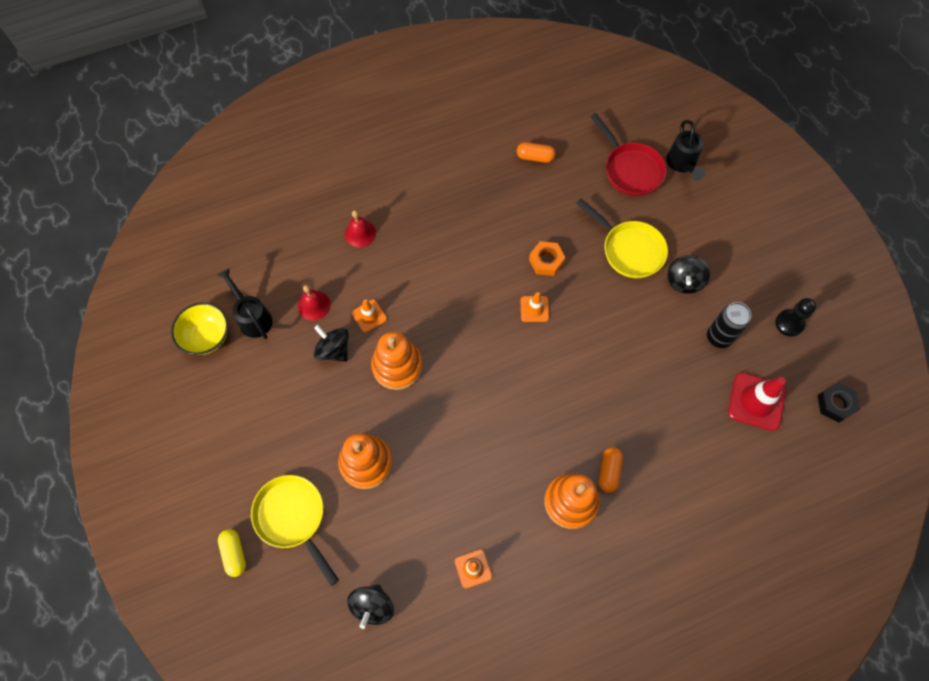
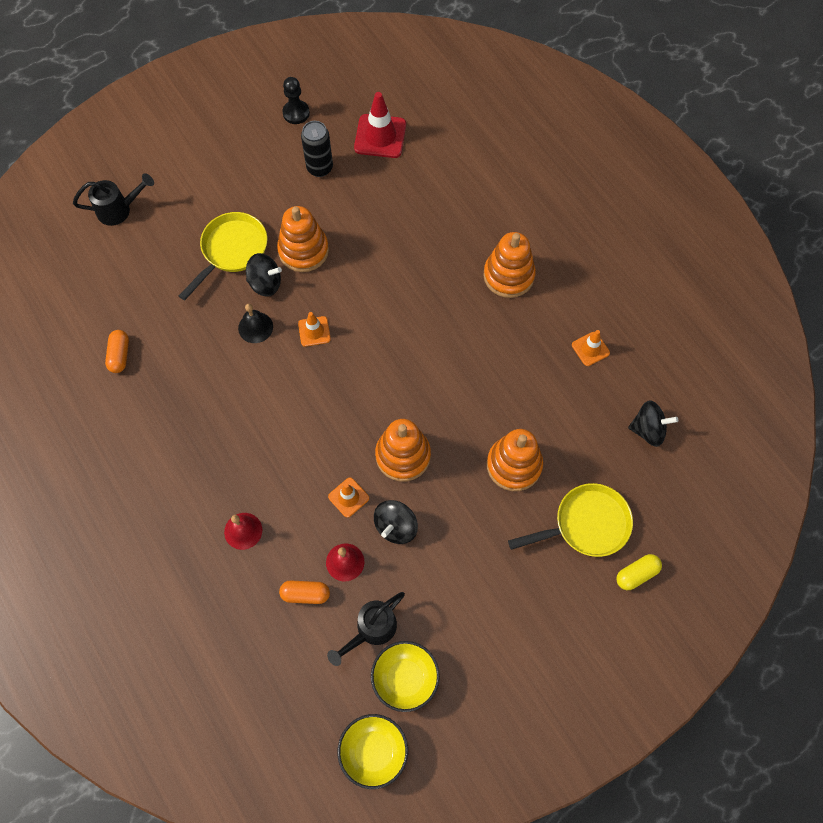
camera: 100 degrees left, 0 degrees up
(160, 305) = (373, 752): none -> yellow bowl
(293, 518) = (586, 524): yellow pan -> yellow pan turned 150 degrees counterclockwise
(546, 261) = (255, 327): orange nut -> black bell
(608, 471) = (473, 247): orange capsule -> orange capsule (305, 594)
(623, 310) = (303, 250): none -> orange stacking toy
(630, 169) = (130, 258): red pan -> none
(684, 281) = (262, 200): black spinning top -> black spinning top (265, 283)
(835, 404) = (371, 78): black nut -> none

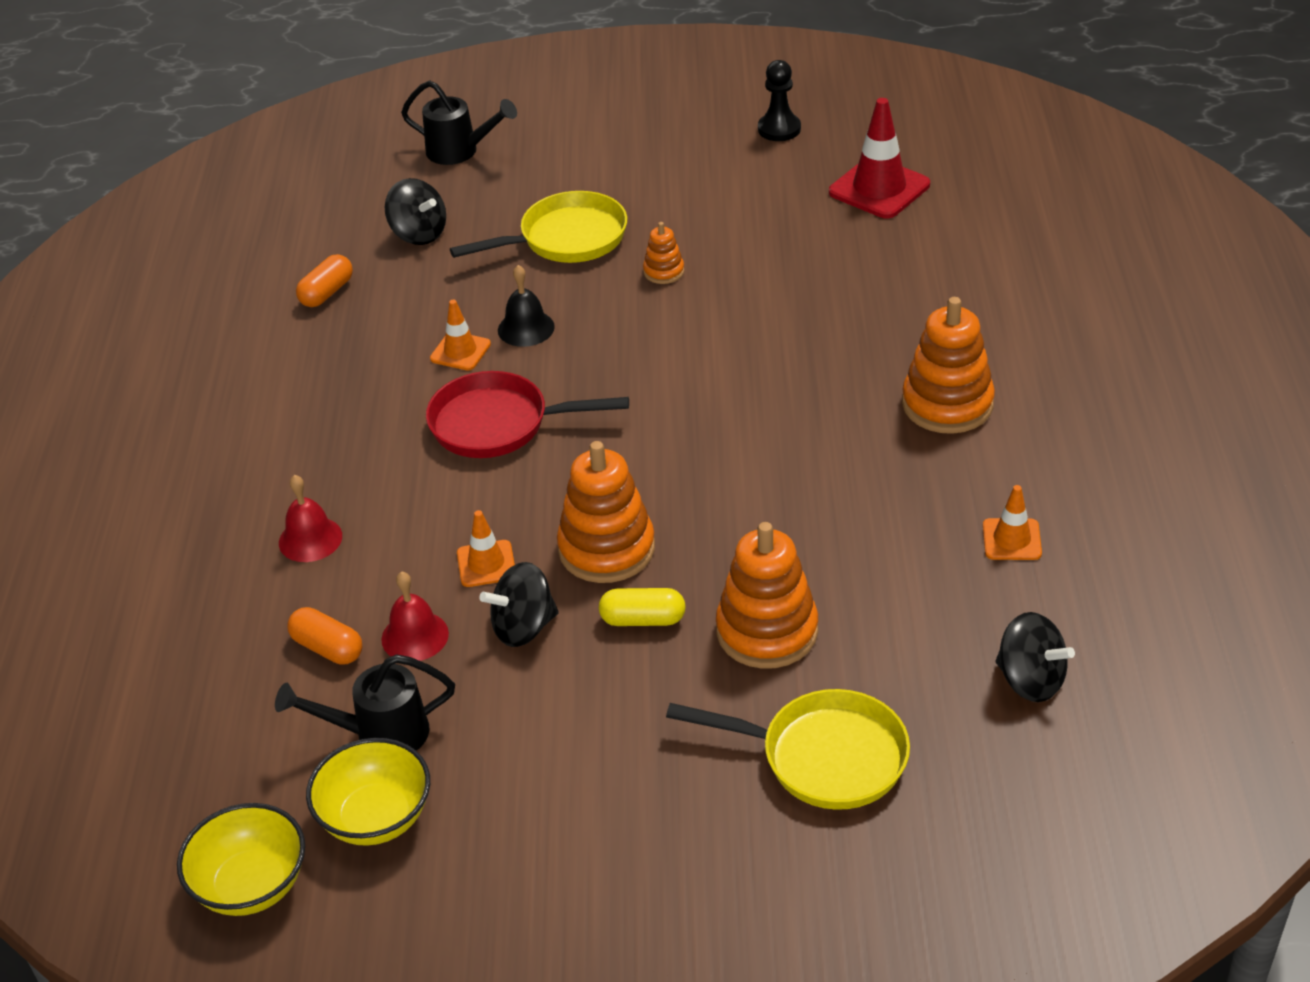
camera: 35 degrees right, 25 degrees down
(265, 283) = (580, 288): black spinning top -> black spinning top (419, 234)
(288, 402) = (498, 424): none -> red pan
(303, 250) = (663, 272): orange stacking toy -> orange stacking toy, size x0.49
(314, 331) = (602, 362): orange traffic cone -> orange traffic cone (460, 351)
(320, 168) = (763, 194): black can -> none
(636, 574) = (857, 862): yellow capsule -> yellow capsule (643, 619)

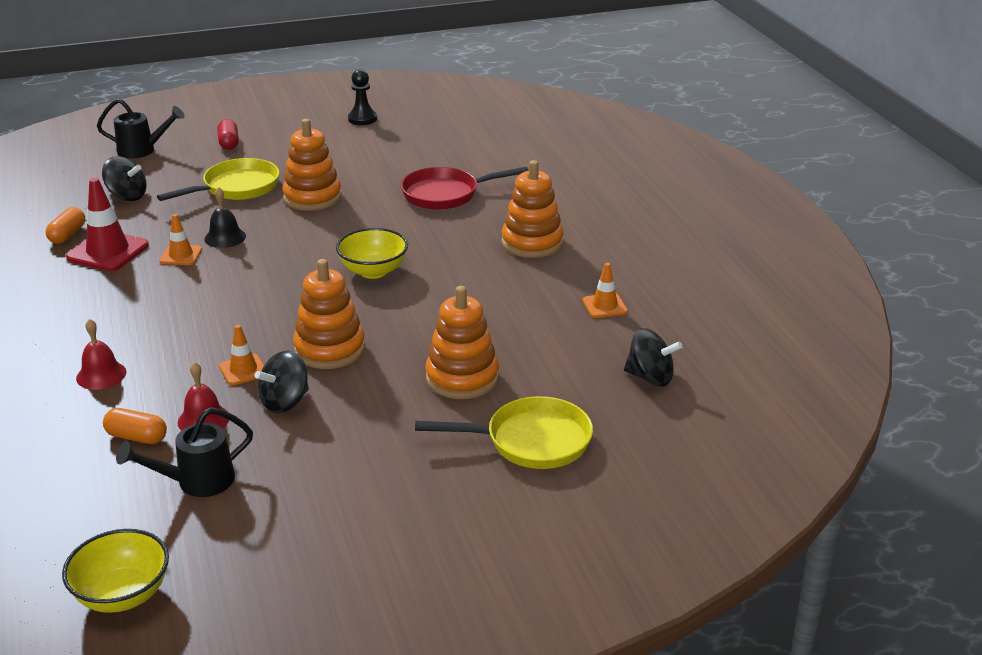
camera: 20 degrees left, 10 degrees down
(376, 818) = (211, 534): yellow bowl -> yellow bowl (373, 271)
(498, 424) = (223, 291): red pan -> red pan (445, 194)
(579, 153) = (229, 143): none -> red capsule
(643, 619) = (371, 384): yellow capsule -> none
(663, 272) = (312, 197): orange stacking toy -> orange stacking toy, size x2.02
(879, 188) = (441, 141): red traffic cone -> red traffic cone (108, 251)

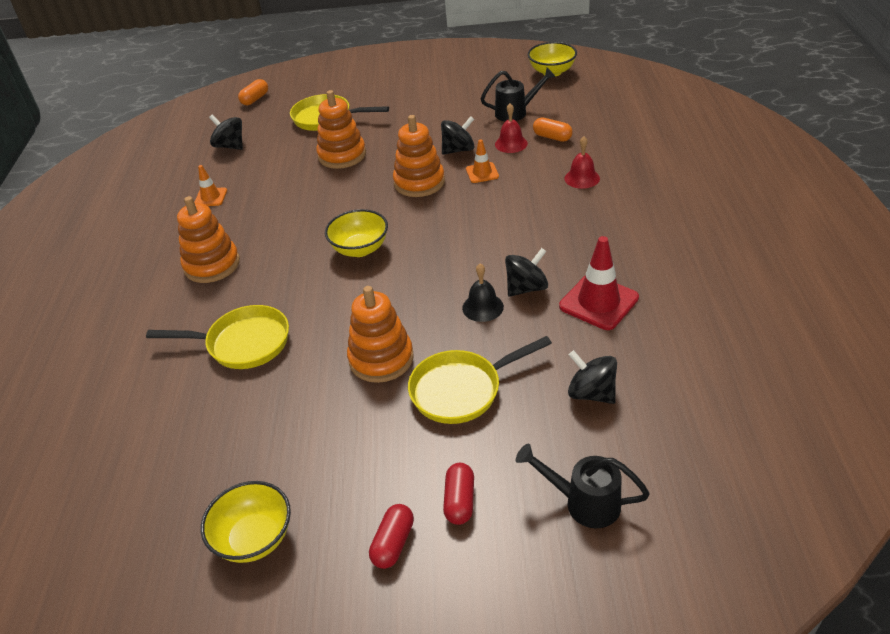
camera: 160 degrees left, 10 degrees up
(67, 235) = (646, 332): orange capsule -> orange capsule (255, 99)
(181, 255) = (526, 288): orange traffic cone -> black spinning top
(270, 126) = (393, 543): none -> red capsule
(362, 119) = (254, 538): black pawn -> yellow bowl
(445, 194) = (243, 343): red pan -> yellow pan

